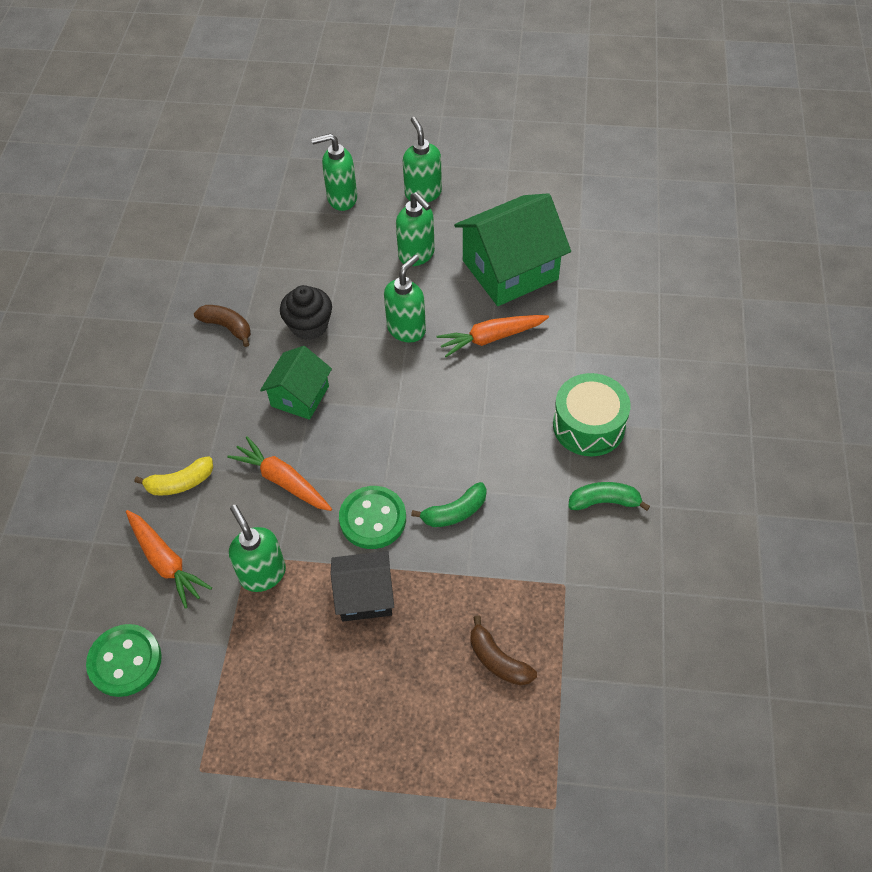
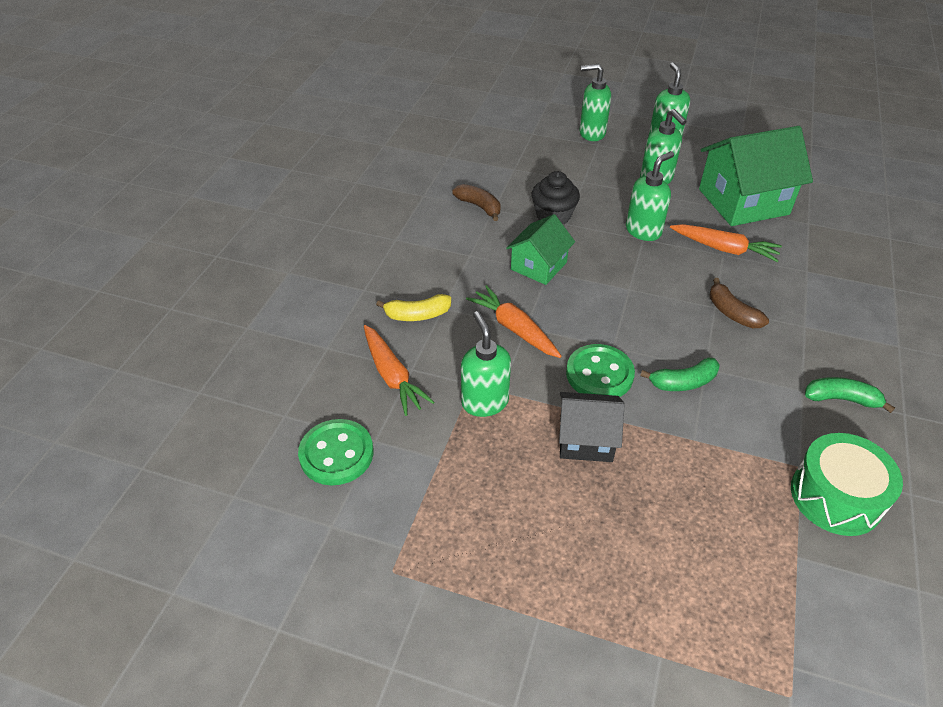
camera: 10 degrees right, 10 degrees down
(491, 338) = (724, 249): orange carrot -> orange carrot turned 150 degrees counterclockwise
(498, 660) = (725, 526): brown banana -> brown banana (732, 312)
(588, 425) = (822, 332): green drum -> green drum (836, 496)

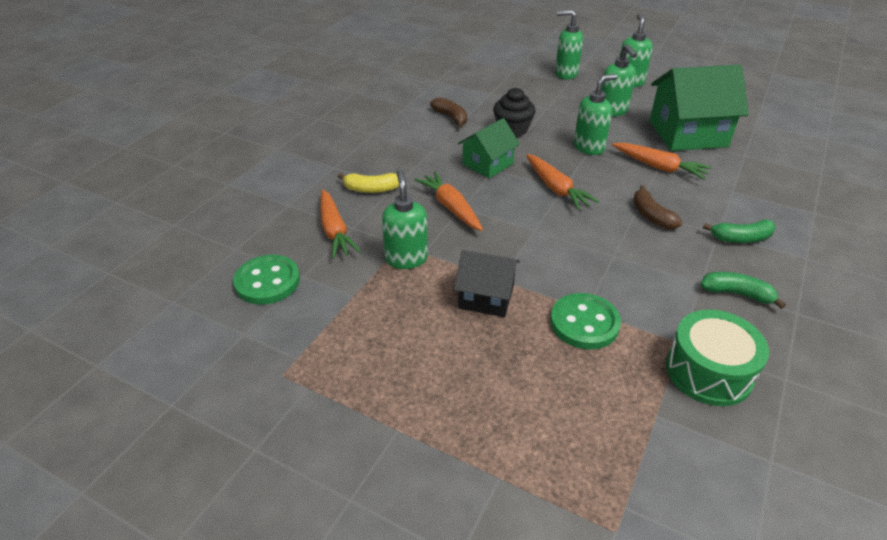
camera: 10 degrees right, 5 degrees down
(599, 374) = (515, 249): green button -> green button (584, 323)
(622, 289) = (556, 188): none -> orange carrot
(683, 382) = (589, 263): green banana -> green banana (741, 238)

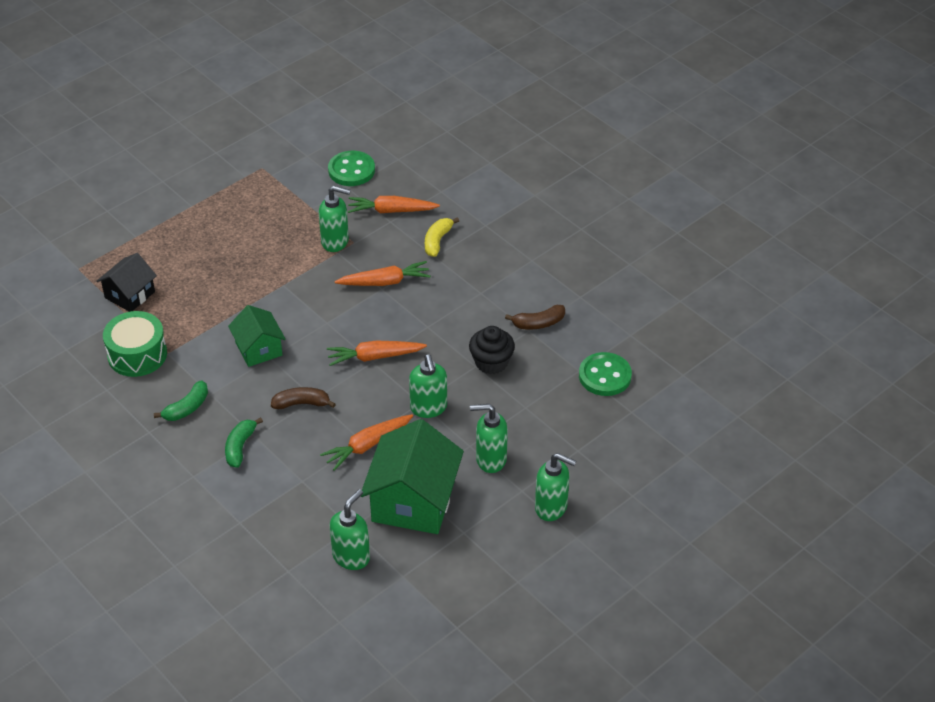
camera: 110 degrees right, 5 degrees up
(486, 297) = (270, 271): black house -> black house (130, 295)
(487, 164) = (437, 324): green house -> green house (259, 349)
(565, 74) = (600, 455): green soap dispenser -> green soap dispenser (351, 556)
(584, 323) = (215, 312): green button -> green button (605, 376)

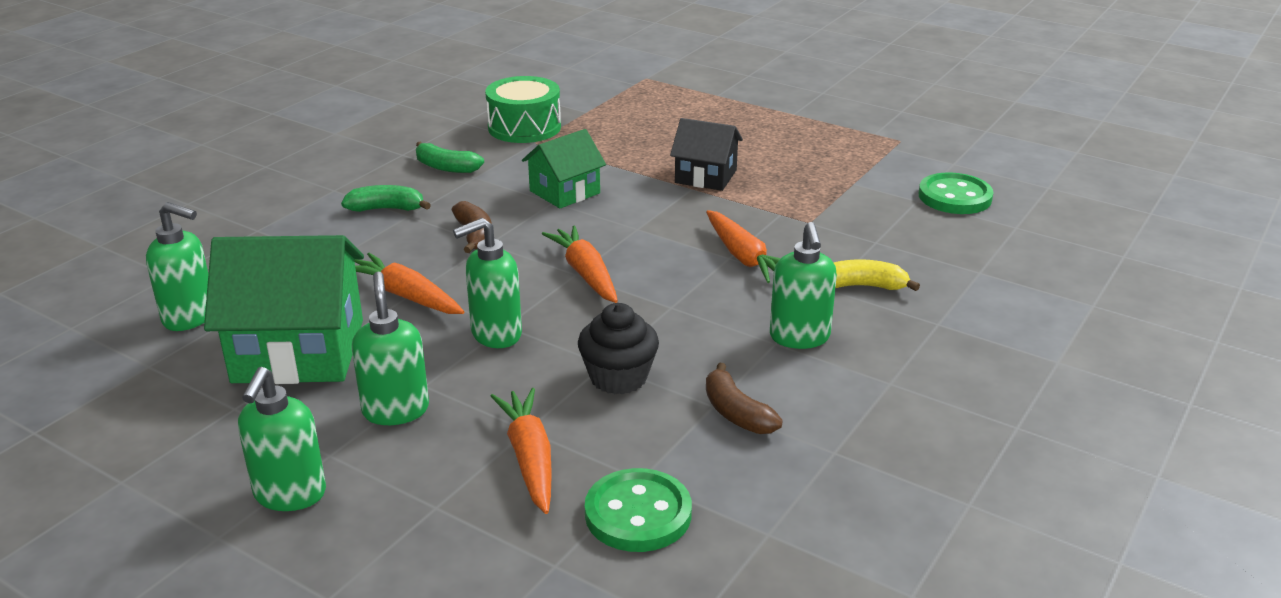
camera: 75 degrees right, 15 degrees down
(130, 295) = (619, 108): black house -> black house (705, 176)
(335, 242) = (800, 209): green soap dispenser -> green soap dispenser (799, 338)
(391, 211) = (898, 239): orange carrot -> orange carrot (529, 458)

